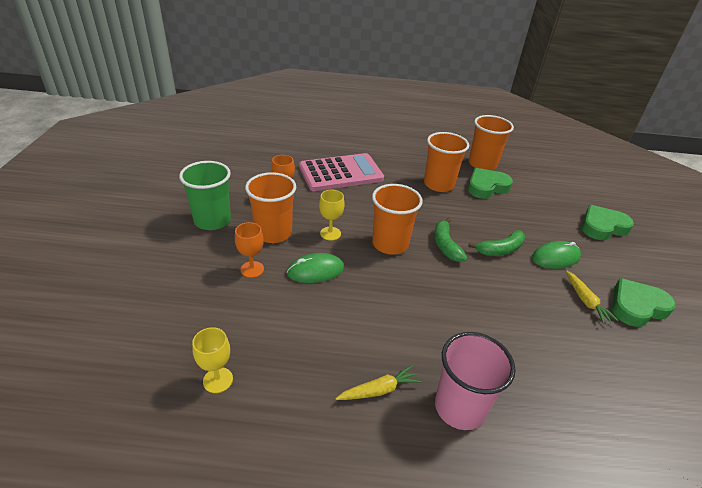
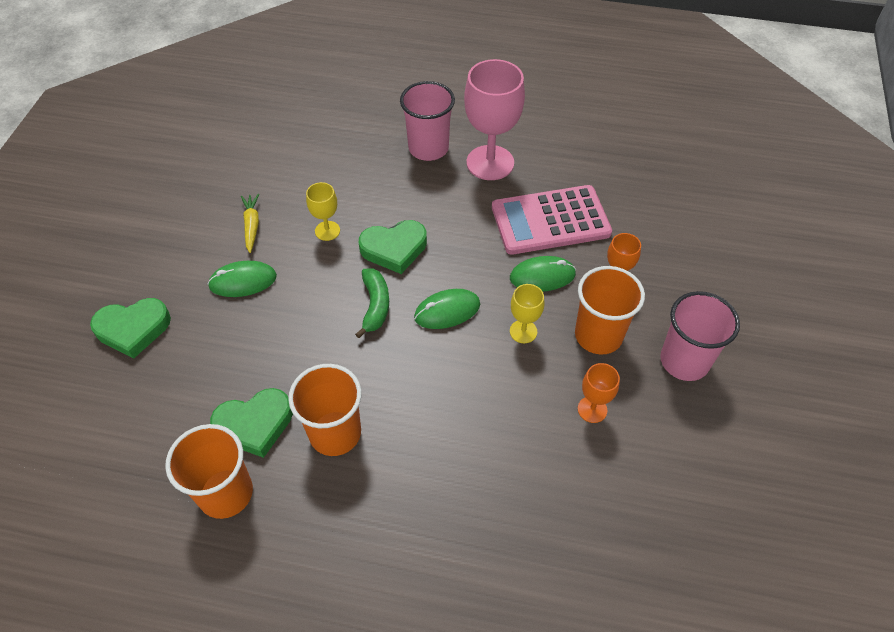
camera: 170 degrees left, 15 degrees up
(212, 220) = (684, 361): green cup -> pink cup
(218, 380) = (622, 177): yellow goblet -> yellow goblet (327, 231)
(341, 173) = (499, 470): pink calculator -> pink calculator (550, 220)
(379, 390) = (490, 163): yellow carrot -> pink goblet
(390, 244) = (447, 311): orange cup -> green mouse
(500, 249) = (306, 296): green banana -> none
(637, 306) = (200, 217): green heart -> green heart (394, 249)

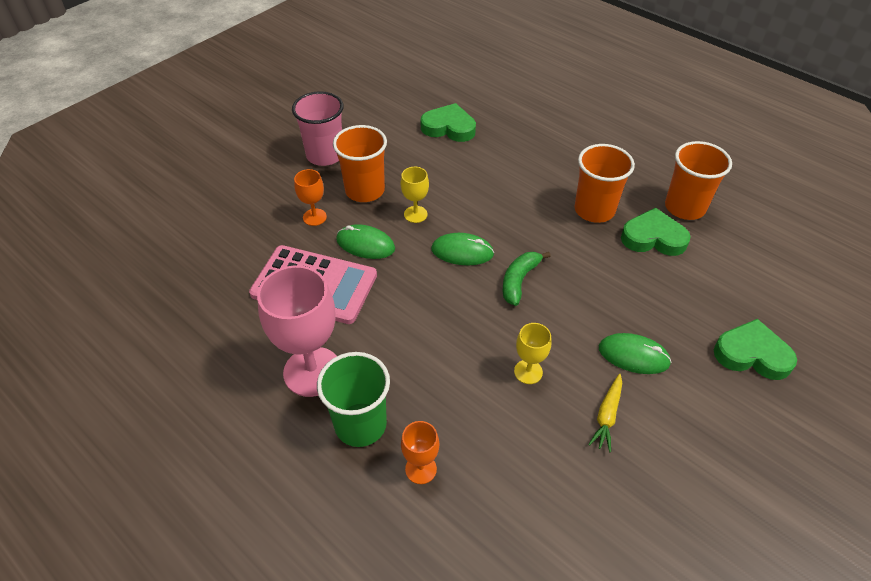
camera: 150 degrees left, 5 degrees down
(394, 249) = (473, 323): green heart -> green heart (449, 127)
(428, 148) = (360, 424): pink cup -> green cup
(592, 409) = (410, 156): orange goblet -> orange goblet (421, 469)

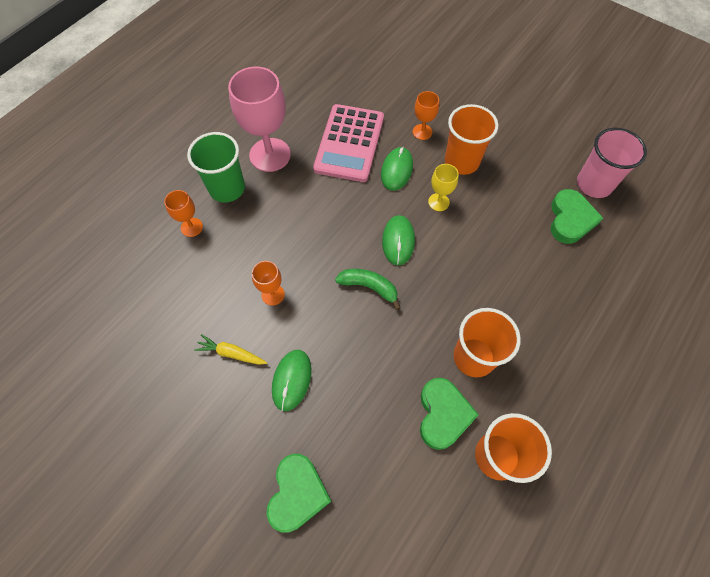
camera: 85 degrees right, 15 degrees up
(325, 155) = (501, 127): pink cup -> pink cup (594, 184)
(528, 372) = (273, 294): yellow goblet -> orange goblet

